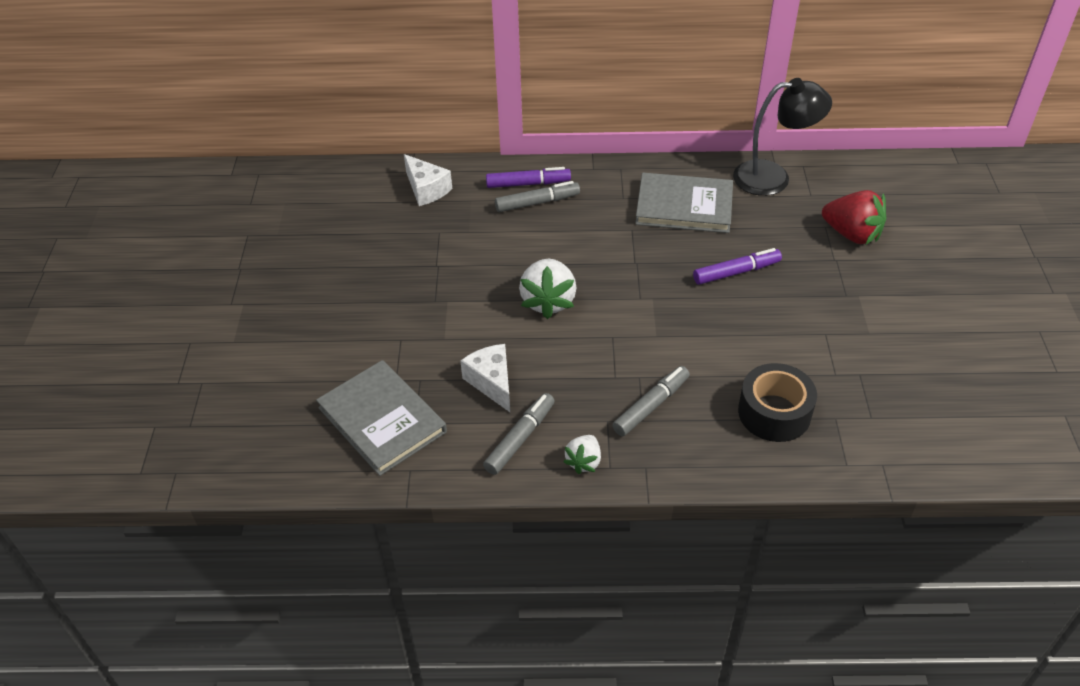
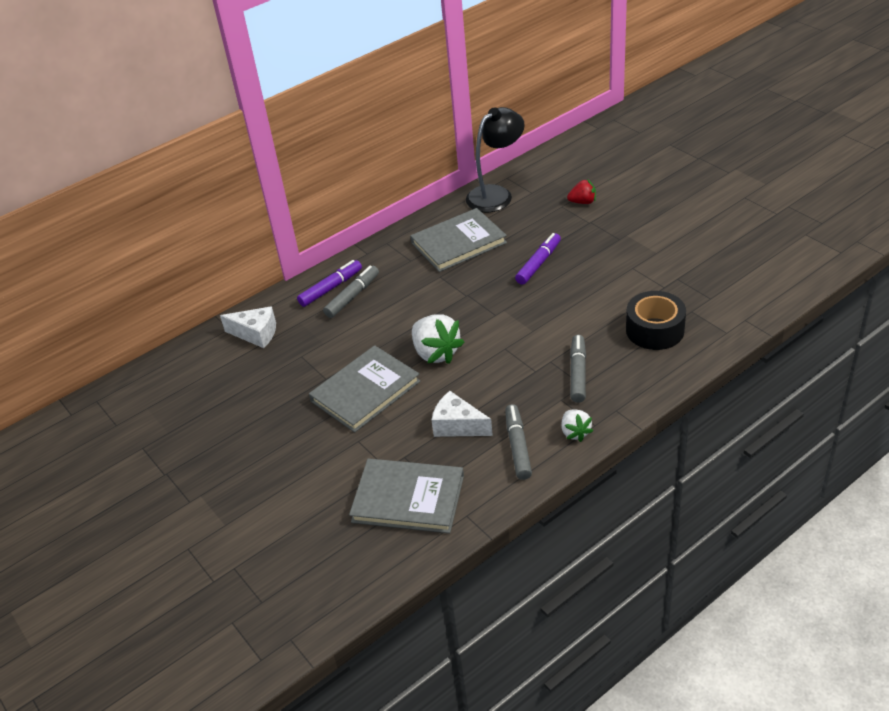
camera: 35 degrees left, 5 degrees down
(453, 298) = (365, 391): none -> grey book
(852, 234) = (583, 202): red strawberry -> red strawberry, size x0.58

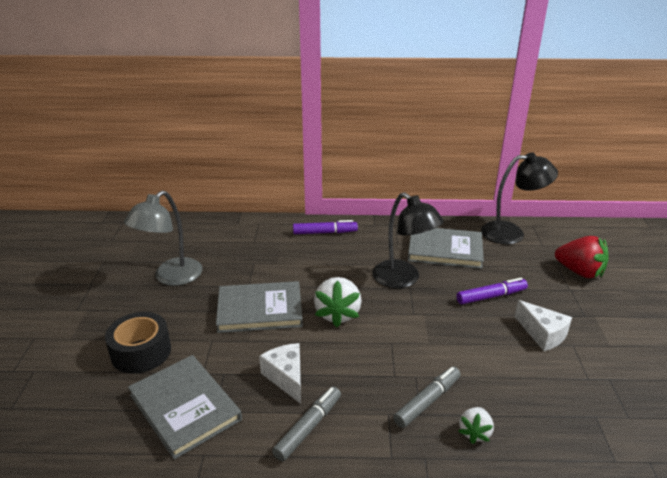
camera: 35 degrees right, 10 degrees down
(240, 417) = (171, 277): none -> grey lamp
(256, 334) = (247, 234): white cheese -> white cheese (542, 334)
(352, 296) = (331, 245): grey marker -> none
(454, 290) = (403, 279): none -> black lamp
(575, 432) = (367, 451): white strawberry -> white strawberry (475, 432)
(583, 202) = (579, 272): red strawberry -> red strawberry, size x1.74
(654, 330) = (539, 410): black tape -> black tape (141, 352)

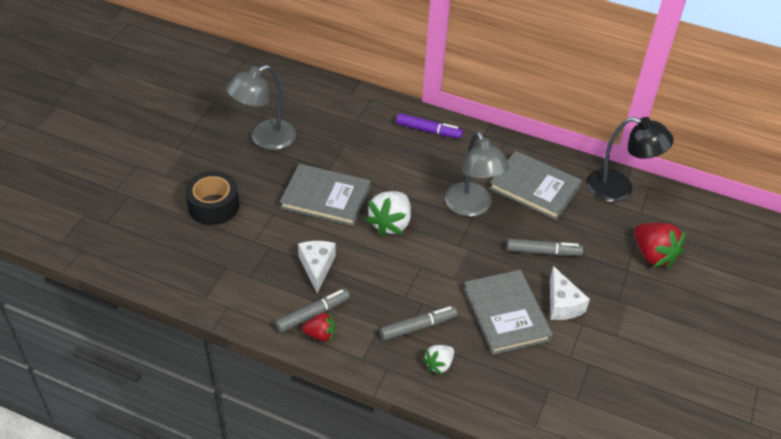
camera: 20 degrees right, 15 degrees up
(185, 407) = (229, 265): grey book -> grey book (506, 314)
(329, 447) = (320, 334): none -> red strawberry
(403, 279) = (472, 207): black lamp -> grey lamp
(491, 296) = (543, 252): purple marker -> grey marker

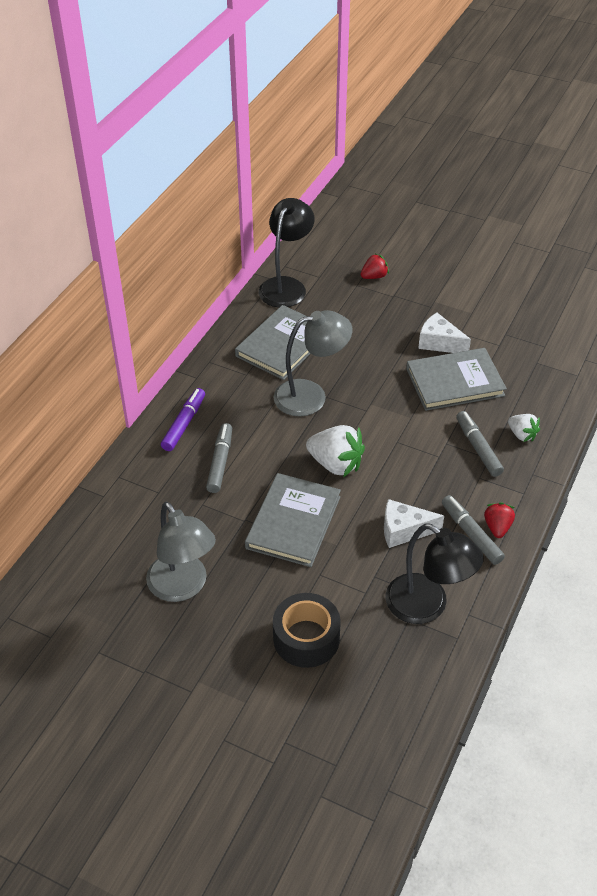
camera: 85 degrees left, 0 degrees up
(237, 279) = (427, 606): none -> black lamp
(543, 252) = (373, 348): grey marker -> grey marker (220, 462)
(562, 304) = (439, 343): white cheese -> white cheese turned 135 degrees counterclockwise
(653, 255) = (374, 276): red strawberry -> red strawberry, size x0.58

